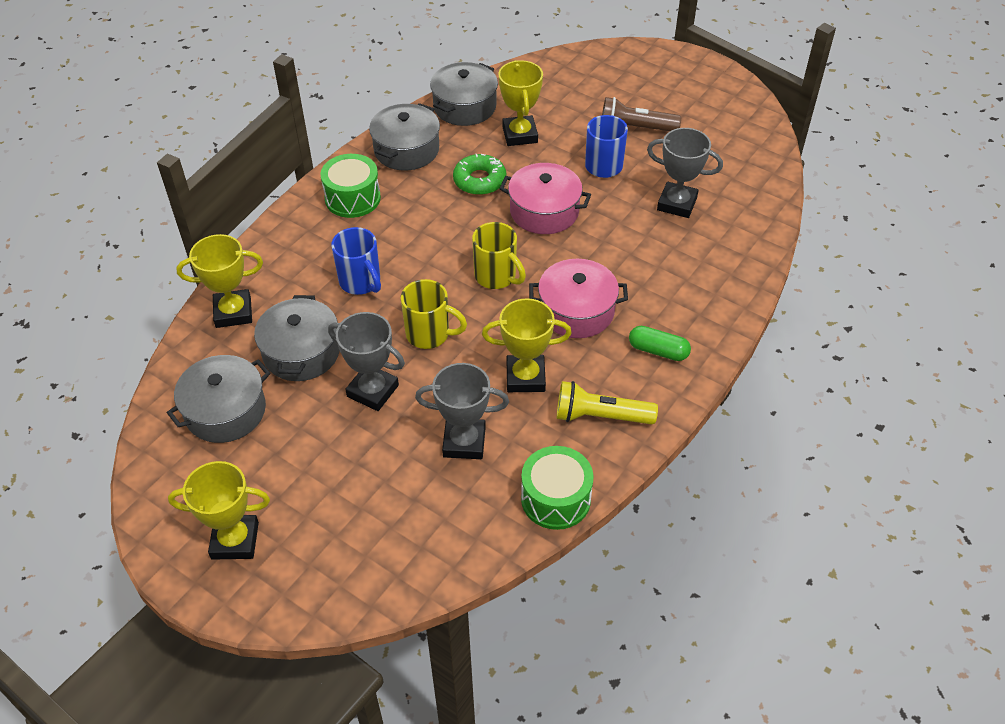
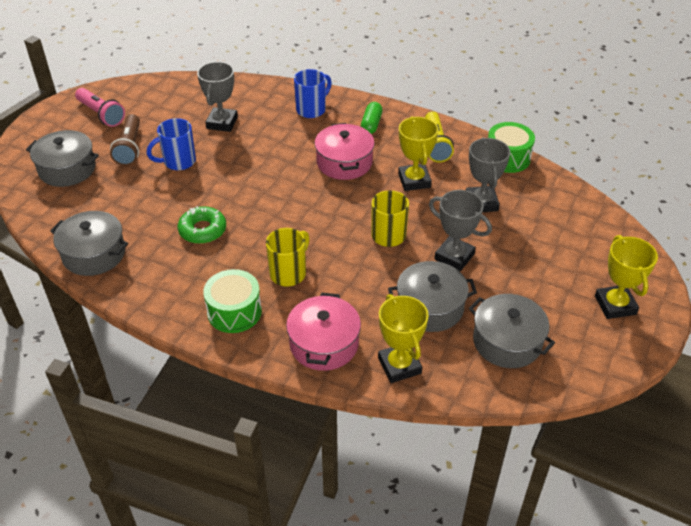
camera: 100 degrees left, 5 degrees down
(361, 282) = (342, 285): blue mug -> blue mug (312, 109)
(373, 391) = (454, 257): grey trophy -> grey trophy turned 75 degrees counterclockwise
(406, 150) = (160, 285): grey pot -> grey pot (67, 169)
(496, 277) = (318, 206): yellow mug -> yellow mug (289, 273)
(520, 135) = (138, 213): yellow trophy -> none
(544, 211) = (238, 188): pink pot -> pink pot (324, 344)
(704, 106) = (101, 114): none -> pink flashlight

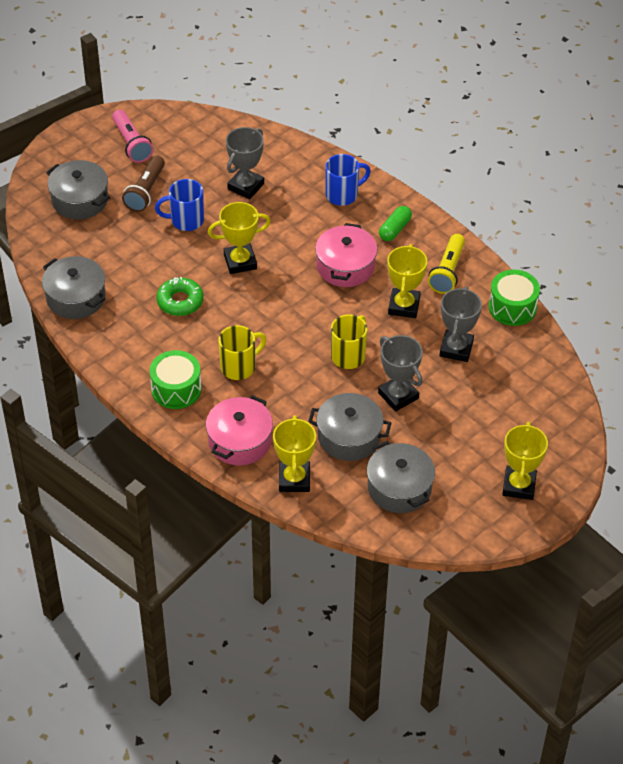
camera: 20 degrees right, 5 degrees up
(245, 182) = (240, 262): none -> yellow trophy

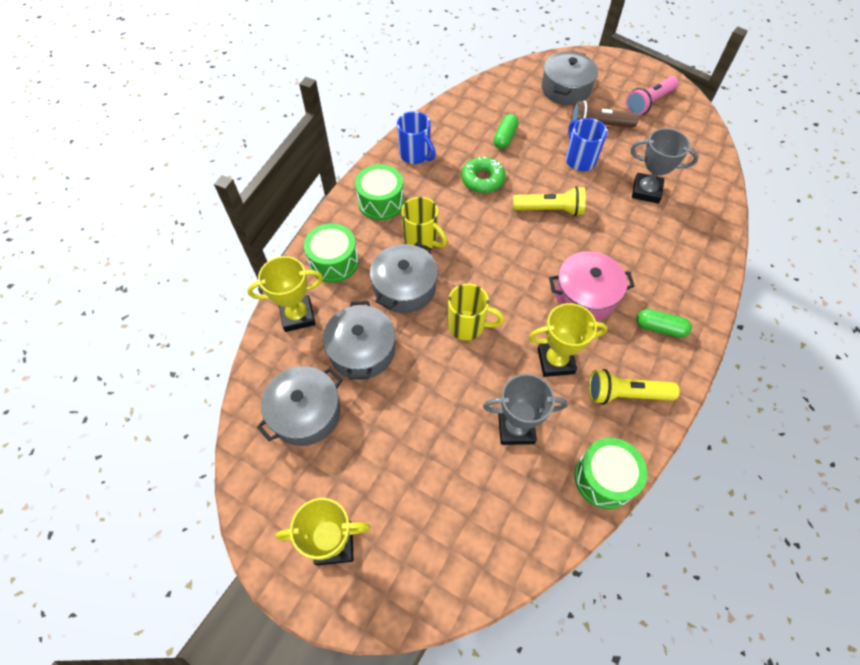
camera: 75 degrees right, 10 degrees up
(76, 297) = (458, 114): grey pot -> grey pot (405, 287)
(129, 269) = (505, 137): none -> green capsule
(239, 441) = (334, 262): pink pot -> green drum
(240, 262) = (550, 210): yellow trophy -> yellow flashlight
(343, 195) = (682, 270): blue mug -> blue mug (415, 155)
(398, 396) = (429, 383): grey trophy -> none

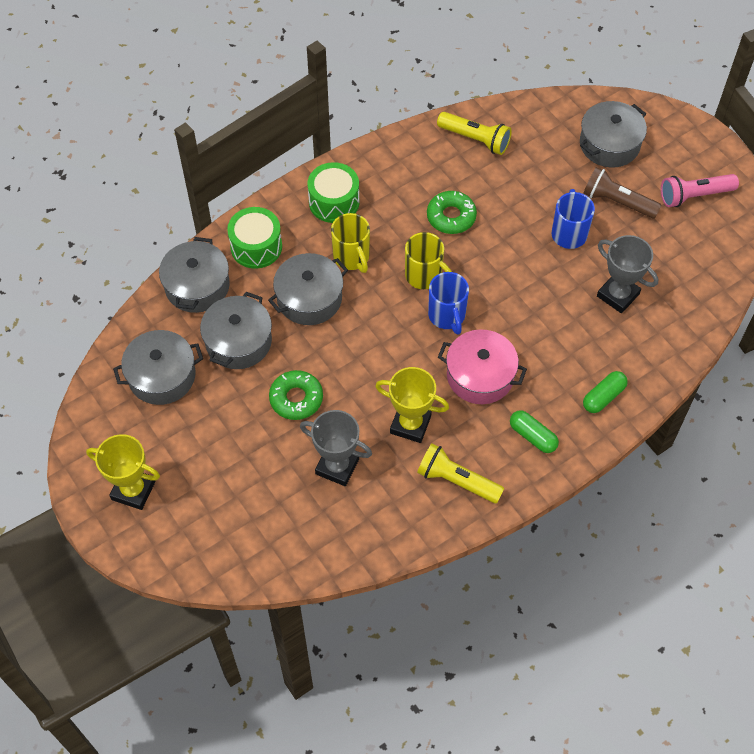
camera: 25 degrees right, 0 degrees up
(298, 316) = (197, 286): yellow trophy -> grey pot
(415, 155) = (397, 163): blue mug -> blue mug (447, 316)
(443, 381) = (296, 398): none -> green donut
(468, 325) = (348, 358): yellow mug -> yellow mug (425, 276)
(505, 137) = (504, 178): green capsule -> green capsule (603, 397)
(550, 210) = (500, 276): yellow flashlight -> yellow flashlight (475, 139)
(604, 478) = (389, 540): green drum -> none

